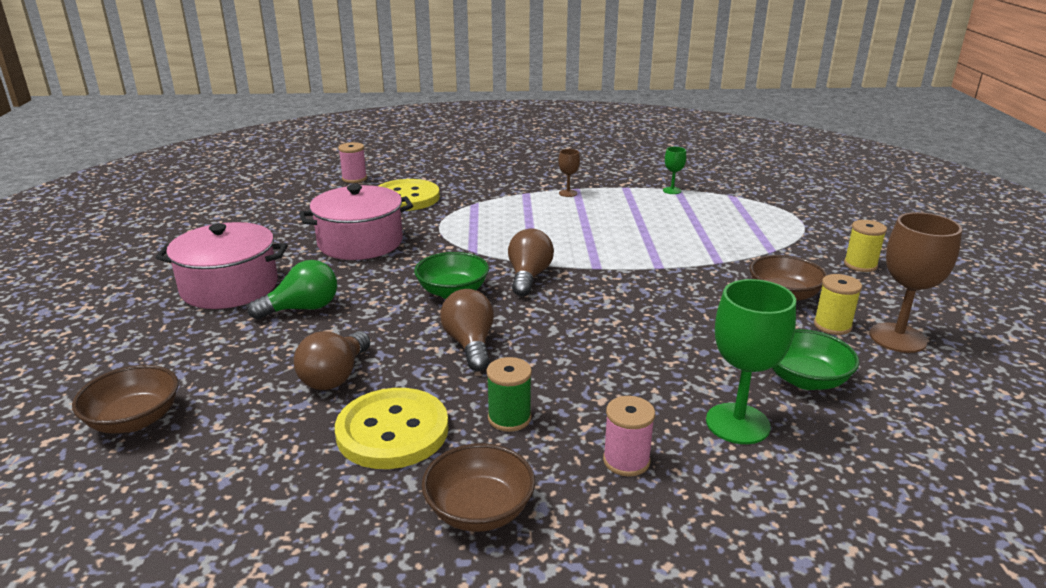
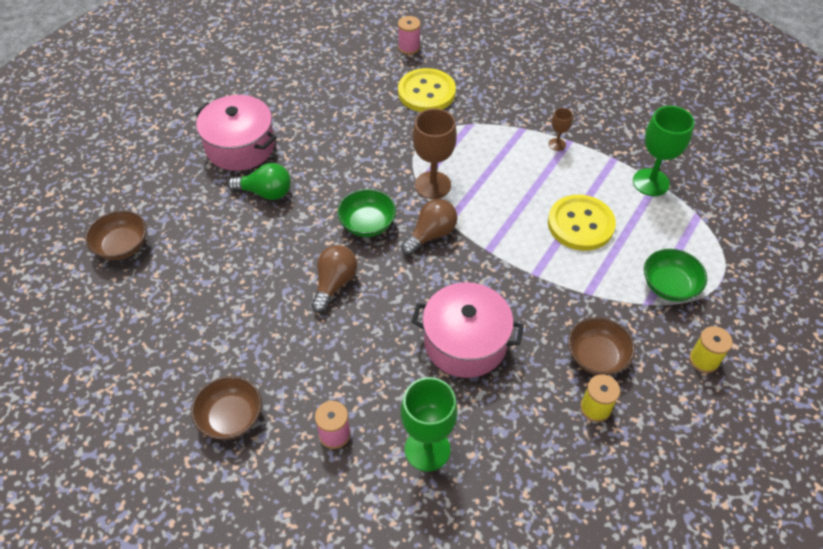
camera: 35 degrees right, 25 degrees up
(335, 376) = (239, 268): brown light bulb -> none
(360, 242) = (352, 136): pink pot -> pink pot (465, 342)
(392, 431) = (235, 332): yellow button -> yellow button (580, 224)
(509, 418) = (302, 361): green spool -> none
(672, 190) = (650, 182): green goblet -> green goblet, size x2.01
(805, 379) = (513, 443): green bowl -> green bowl (669, 286)
(897, 338) = (630, 449): brown goblet -> brown goblet (432, 185)

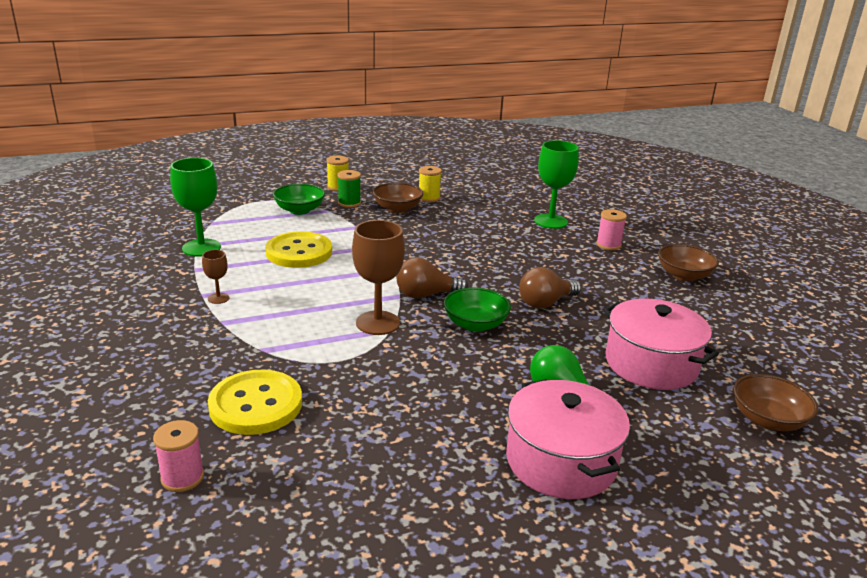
camera: 145 degrees left, 25 degrees down
(465, 342) = (474, 242): pink pot -> pink pot (651, 364)
(650, 333) = (349, 203): none -> green spool

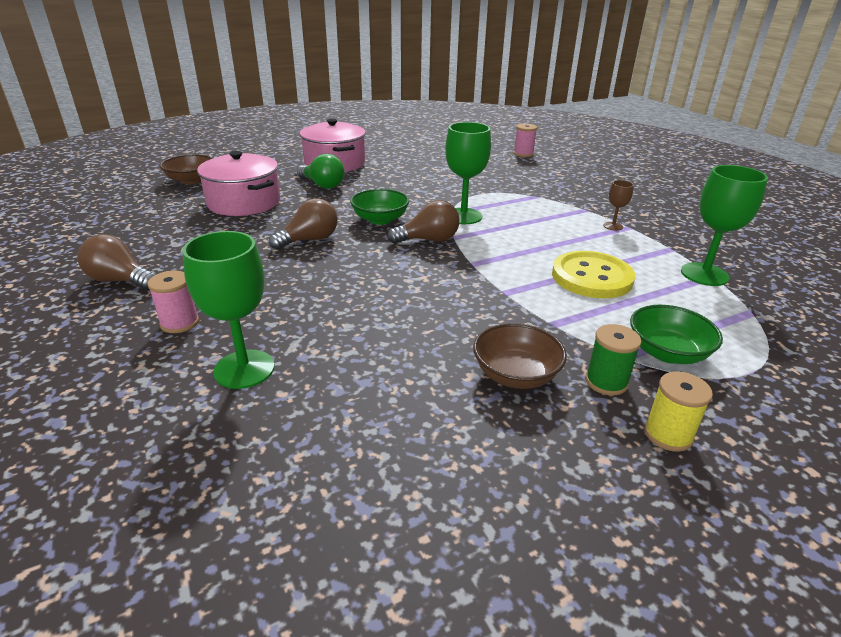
camera: 175 degrees right, 5 degrees up
(256, 405) = (514, 174): yellow button -> none
(377, 323) = (463, 216): brown goblet -> green goblet
(429, 198) = (470, 417): yellow spool -> none
(684, 275) = (120, 281): brown bowl -> brown light bulb

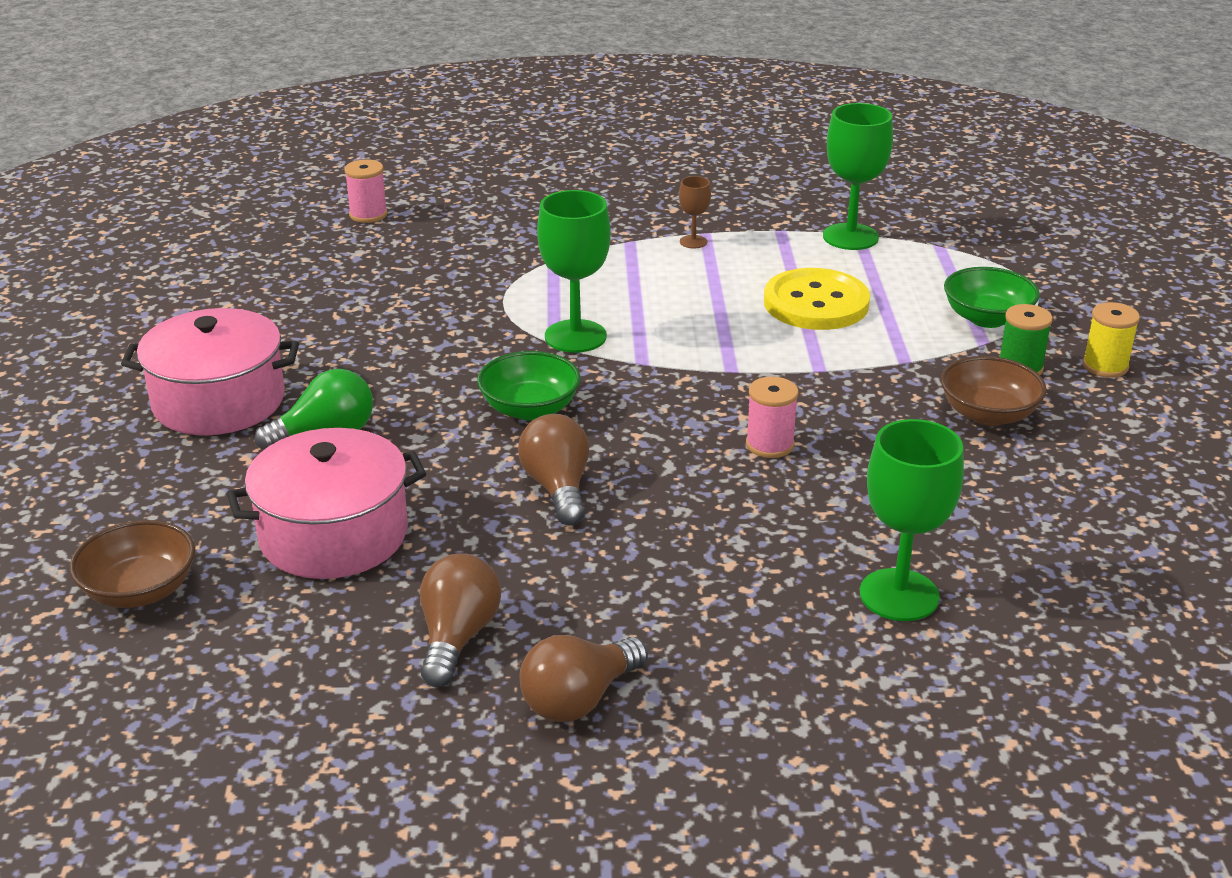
camera: 65 degrees left, 0 degrees up
(180, 323) = (756, 641): pink spool -> pink spool (769, 445)
(428, 240) = (635, 385): brown light bulb -> brown light bulb (457, 637)

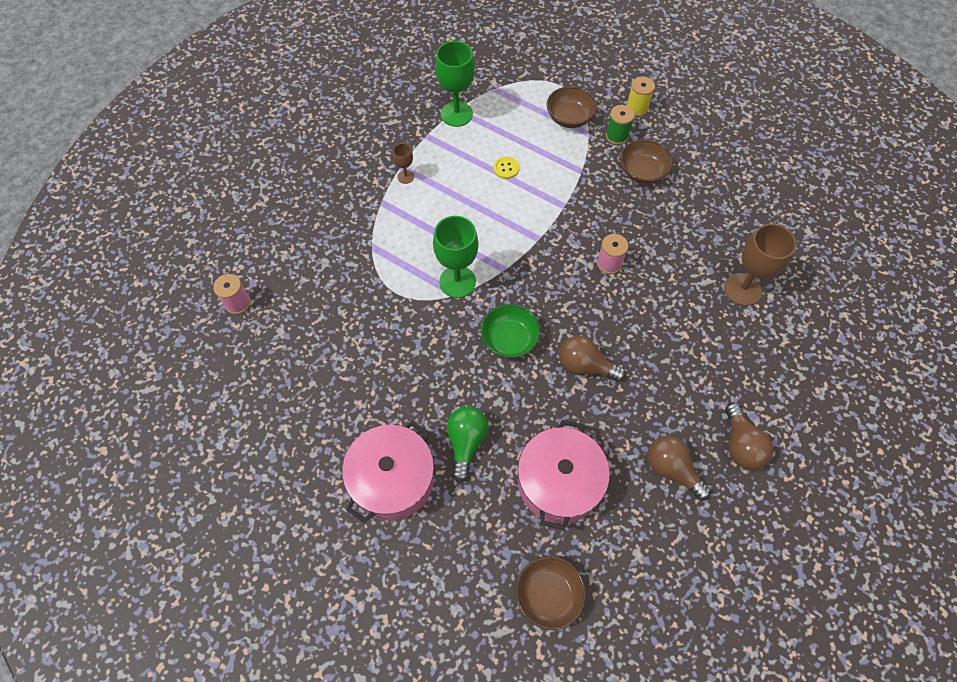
camera: 55 degrees left, 30 degrees up
(816, 303) = (506, 168): yellow button -> yellow button, size x0.44
(899, 595) = (742, 289): green goblet -> brown goblet
(987, 318) = (569, 118): green bowl -> brown bowl

